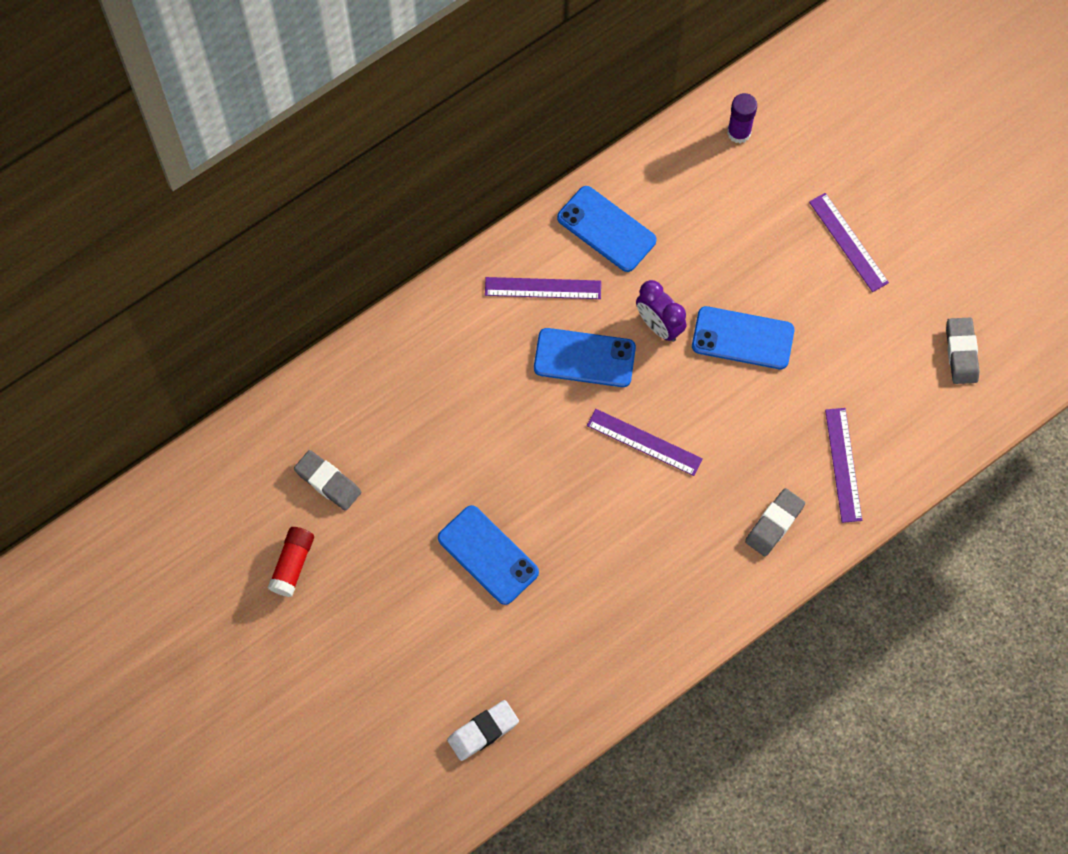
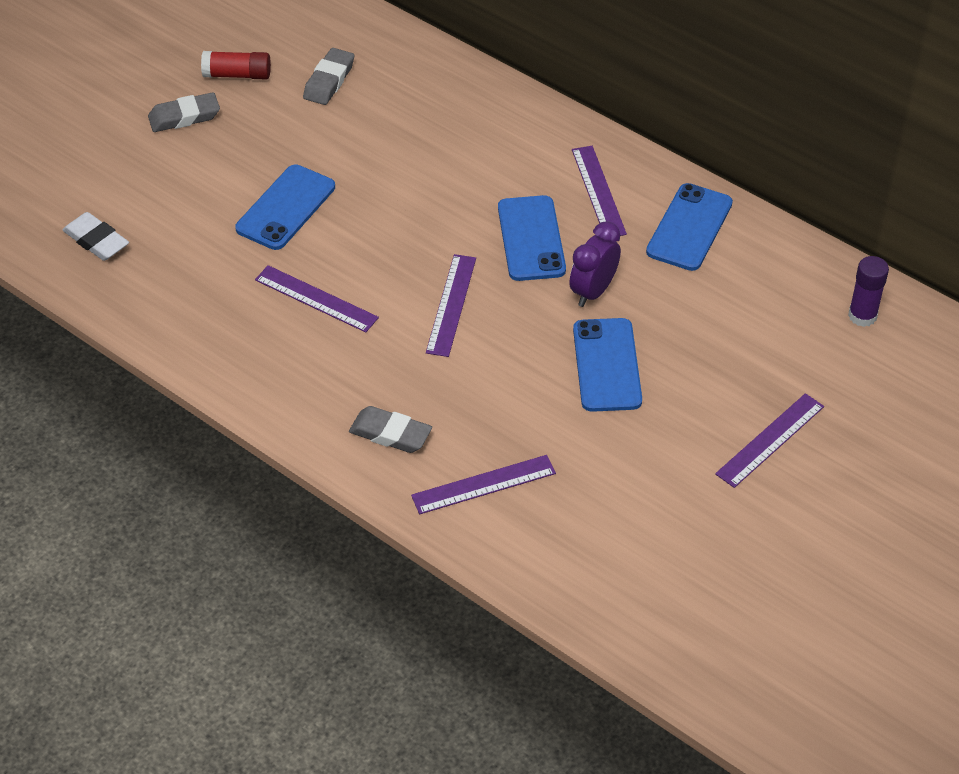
camera: 75 degrees right, 20 degrees down
(607, 551) = (316, 298): none -> purple ruler
(961, 353) = (671, 576): grey eraser -> grey eraser (184, 117)

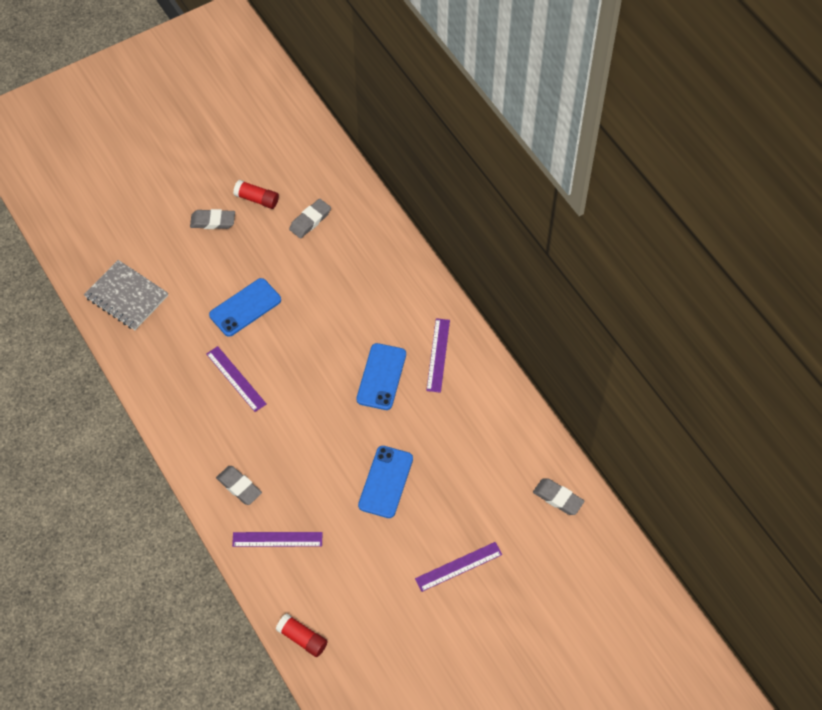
camera: 20 degrees right, 10 degrees up
(96, 241) = (126, 296): white eraser -> grey notebook
(451, 305) = (313, 409): purple ruler -> none
(589, 603) = (302, 638): none -> red glue stick
(593, 291) = (401, 427): purple clock -> none
(689, 227) = (481, 399): blue phone -> none
(862, 316) = (558, 498): purple glue stick -> grey eraser

